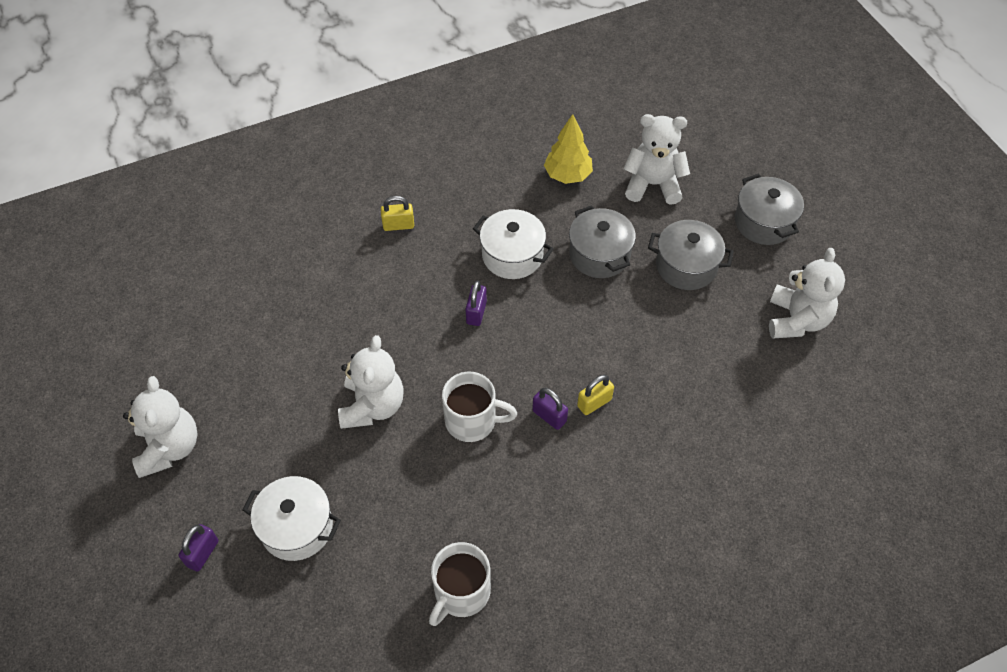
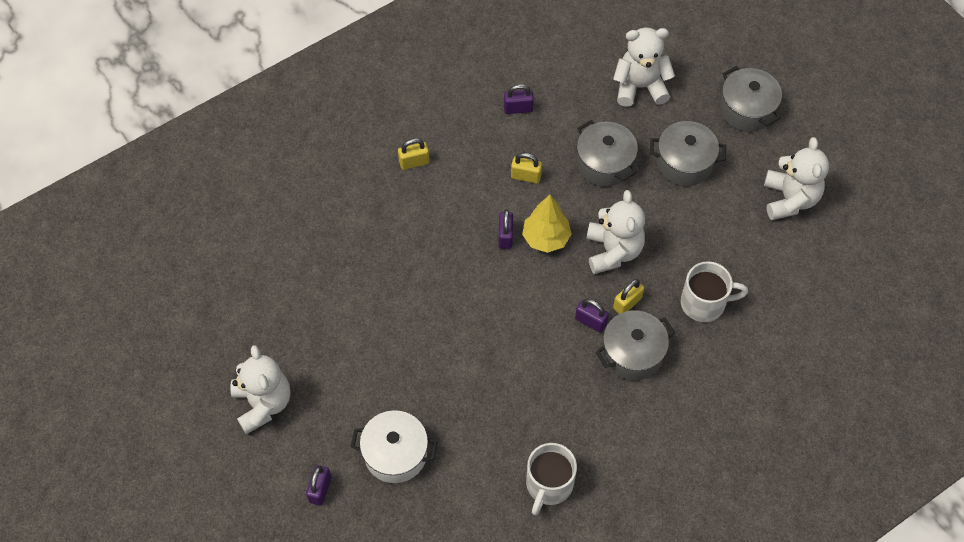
camera: 10 degrees left, 5 degrees up
(372, 406) = (433, 337): white teddy bear -> white teddy bear (613, 251)
(472, 421) = (524, 336): white mug -> white mug (704, 303)
(512, 255) = (526, 176): white pot -> yellow padlock
(520, 188) = (518, 108): none -> purple padlock
(567, 175) = (559, 89): yellow tree -> yellow tree (546, 238)
(589, 459) = (632, 353): none -> grey pot

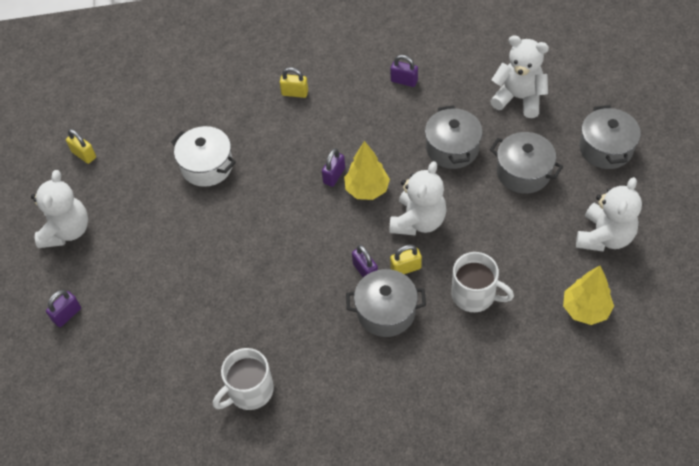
camera: 30 degrees right, 5 degrees down
(395, 454) = (141, 312): white pot -> white pot (207, 166)
(526, 176) = (379, 135): yellow padlock -> yellow padlock (84, 155)
(808, 276) = (585, 309): none -> yellow tree

